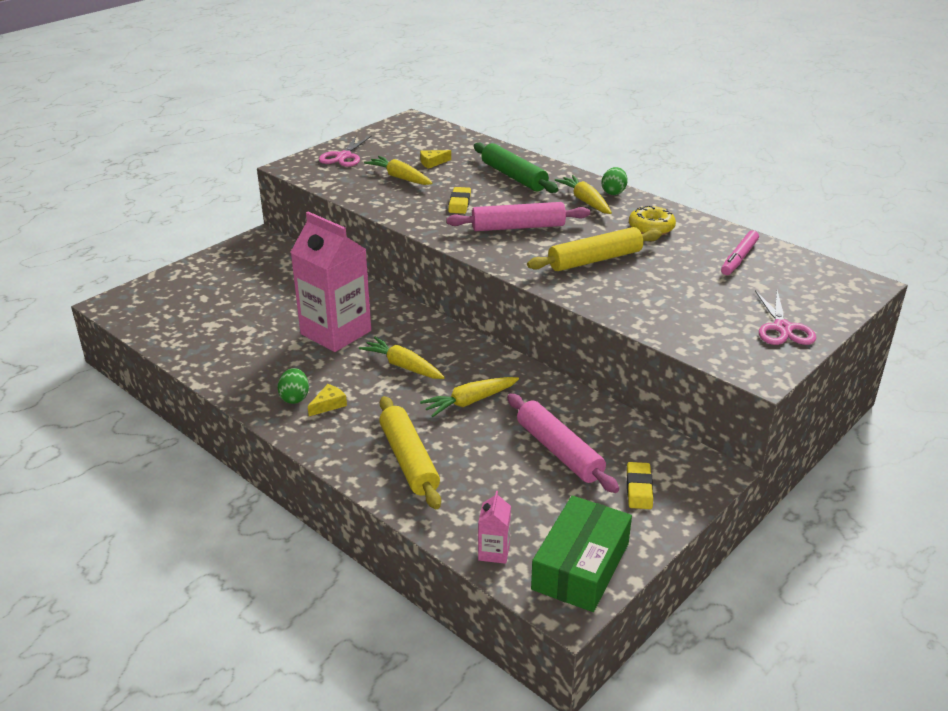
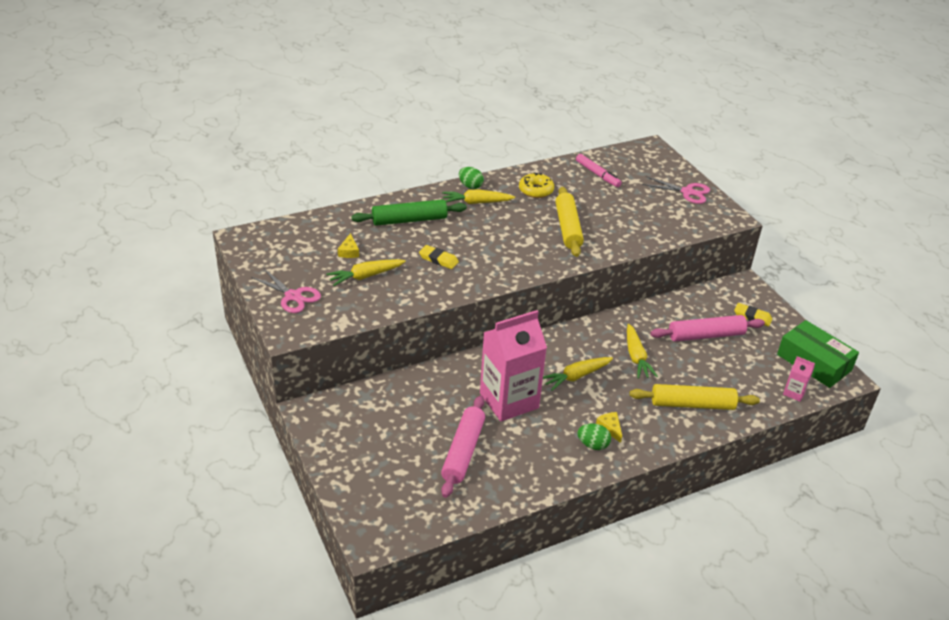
camera: 70 degrees left, 5 degrees up
(518, 227) = (498, 244): pink rolling pin -> pink rolling pin (463, 451)

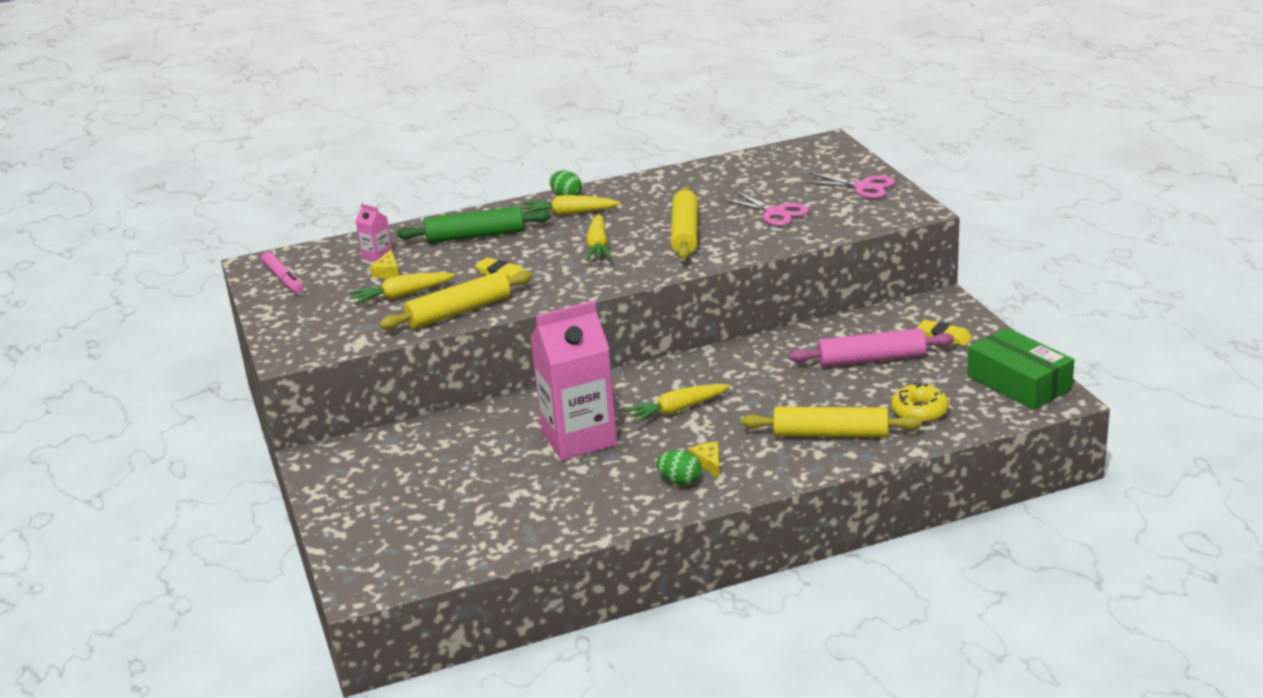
camera: 10 degrees right, 10 degrees down
(293, 296) = (303, 319): pink scissors -> pink scissors (775, 213)
(414, 295) = (459, 312): none -> yellow rolling pin
(463, 451) = (504, 493): pink rolling pin -> none
(536, 190) = (653, 197): yellow donut -> yellow donut (919, 411)
(597, 174) = (743, 175): pink marker -> pink marker (283, 279)
(636, 357) = (766, 386): yellow carrot -> yellow carrot (598, 246)
(794, 393) = (980, 417): pink carton -> pink carton (377, 256)

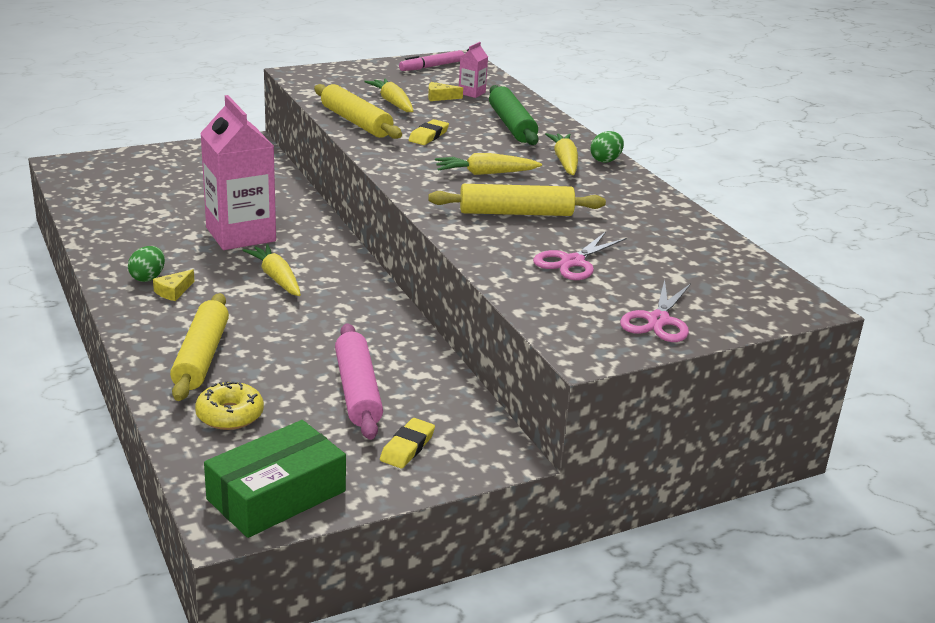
camera: 80 degrees right, 0 degrees up
(708, 463) = (173, 291): yellow cheese -> yellow cheese turned 150 degrees clockwise

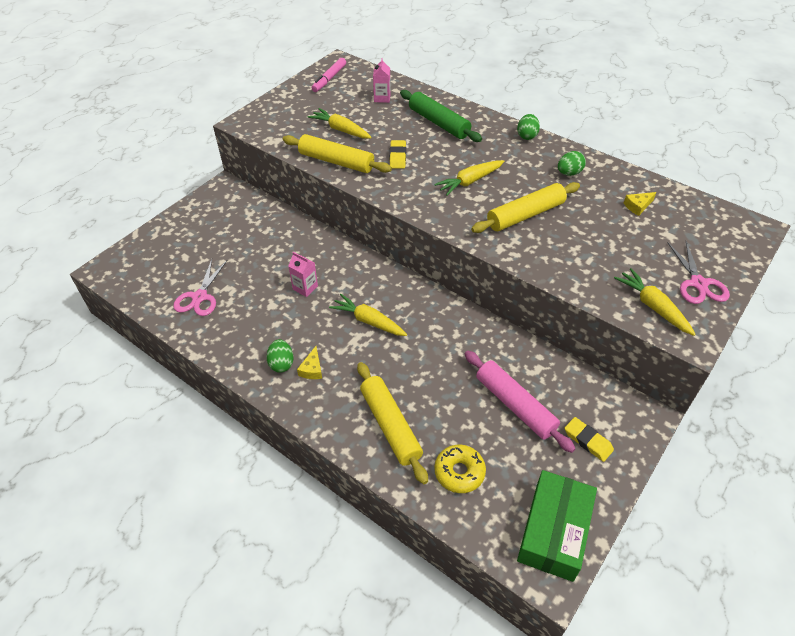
camera: 25 degrees left, 20 degrees up
(240, 234) = (305, 288): pink carton -> pink carton, size x0.42
(407, 447) = (588, 441): yellow eraser -> yellow eraser turned 45 degrees counterclockwise
(440, 97) = (366, 111): yellow cheese -> yellow cheese (637, 206)
(565, 161) = (505, 148): yellow carrot -> yellow carrot (653, 306)
(572, 262) = (602, 249): pink scissors -> pink scissors (200, 297)
(617, 199) = (569, 173): none -> green egg

